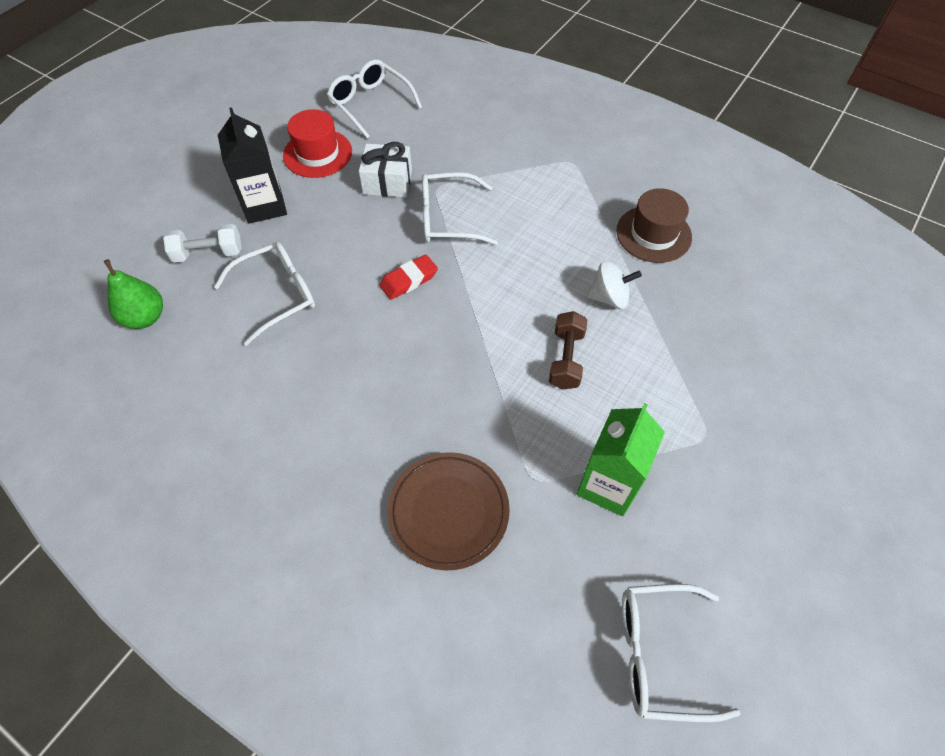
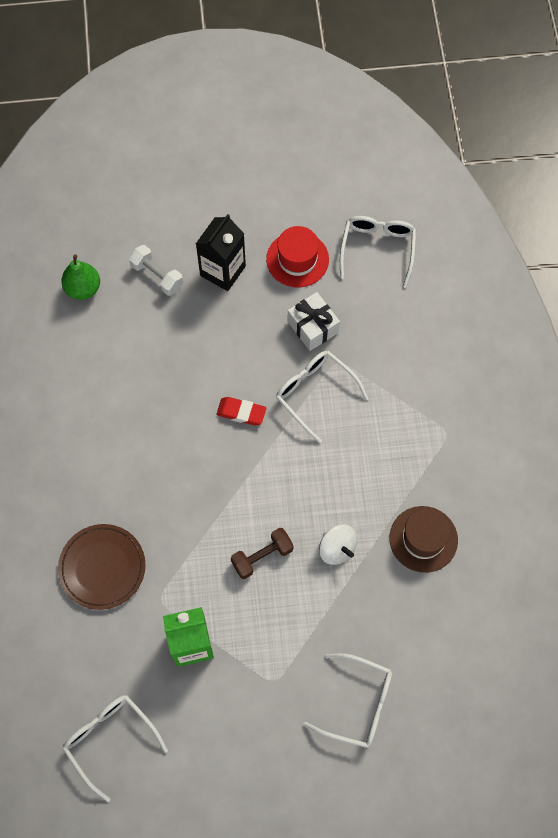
camera: 50 degrees right, 10 degrees up
(277, 295) = (162, 346): white glasses -> white glasses (358, 704)

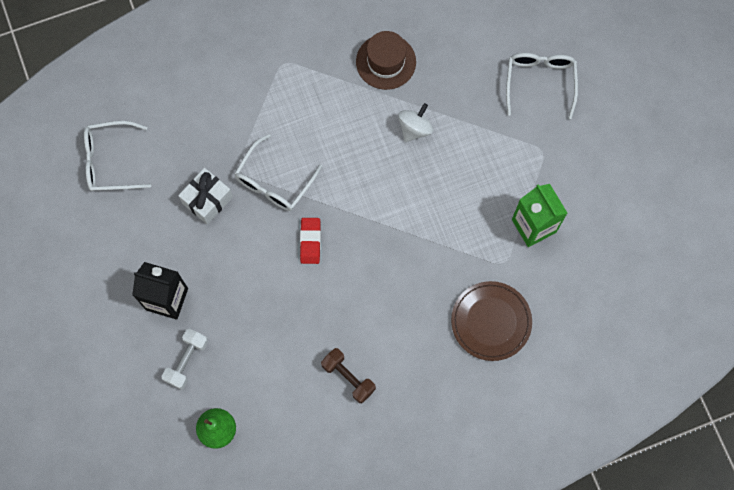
camera: 105 degrees left, 5 degrees up
(110, 740) = (634, 269): white glasses -> none
(262, 556) = (440, 188): brown dumbbell -> brown dumbbell (348, 377)
(297, 259) = (138, 232): red hat -> none

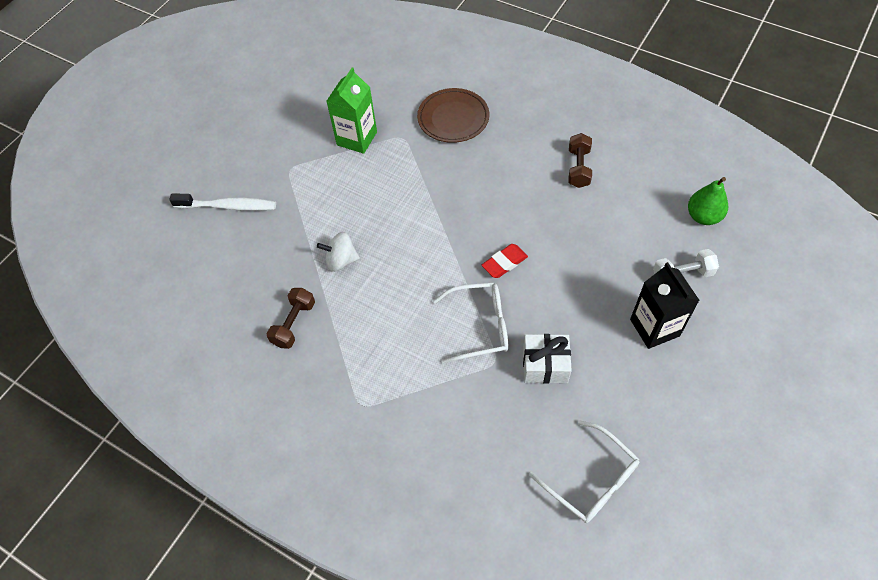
camera: 125 degrees left, 15 degrees down
(386, 62) = (294, 324): brown hat -> brown dumbbell
(540, 82) = (228, 206): white glasses -> white toothbrush

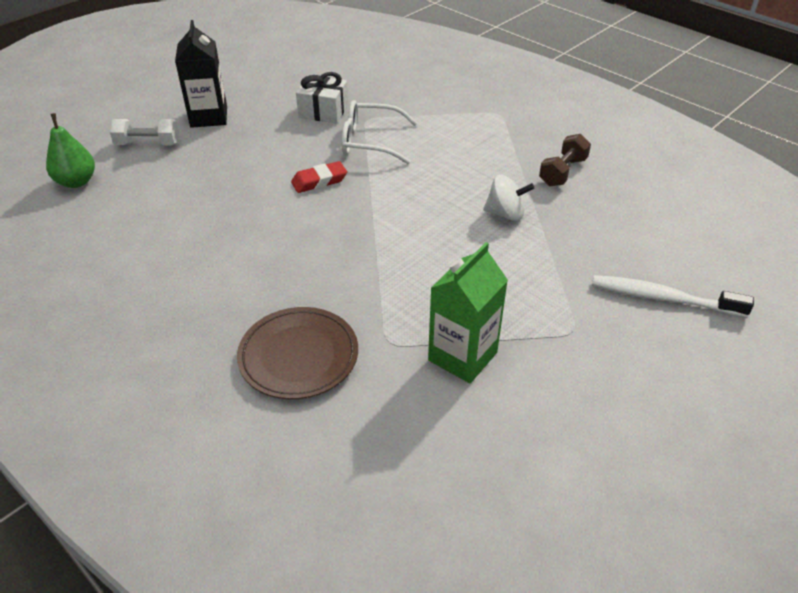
camera: 170 degrees left, 15 degrees down
(578, 168) = (168, 253): brown dumbbell -> none
(591, 480) = (326, 58): white glasses -> none

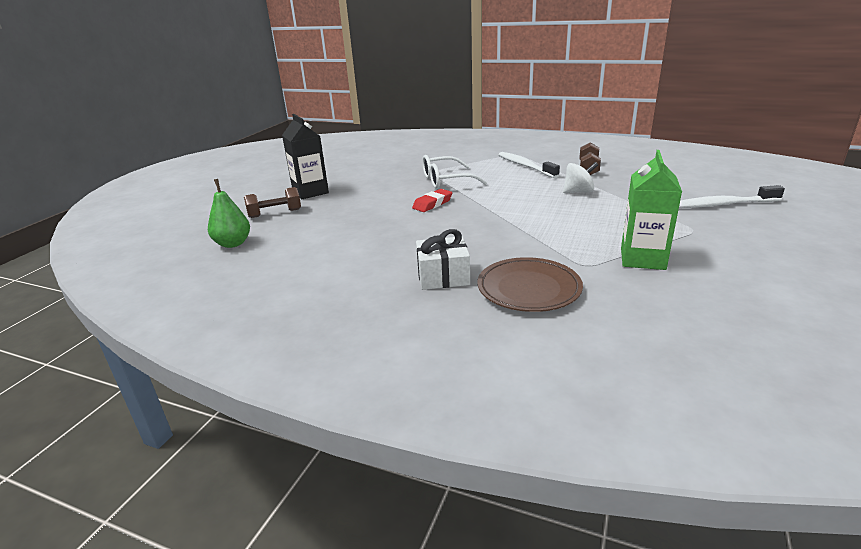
camera: 20 degrees left, 15 degrees down
(148, 144) = (275, 213): white dumbbell -> brown dumbbell
(323, 111) = (395, 174): white gift -> white gift (443, 277)
(488, 142) = (525, 166): none -> white toothbrush

